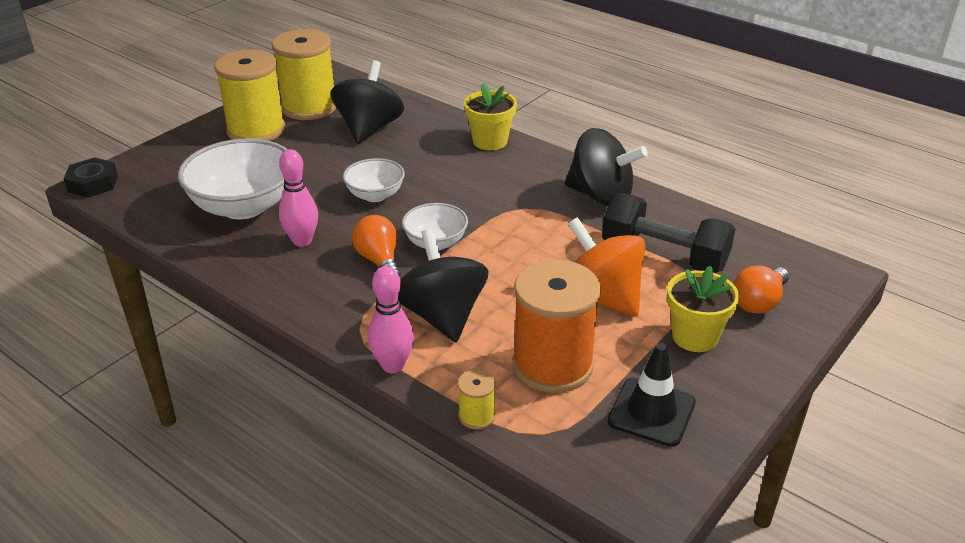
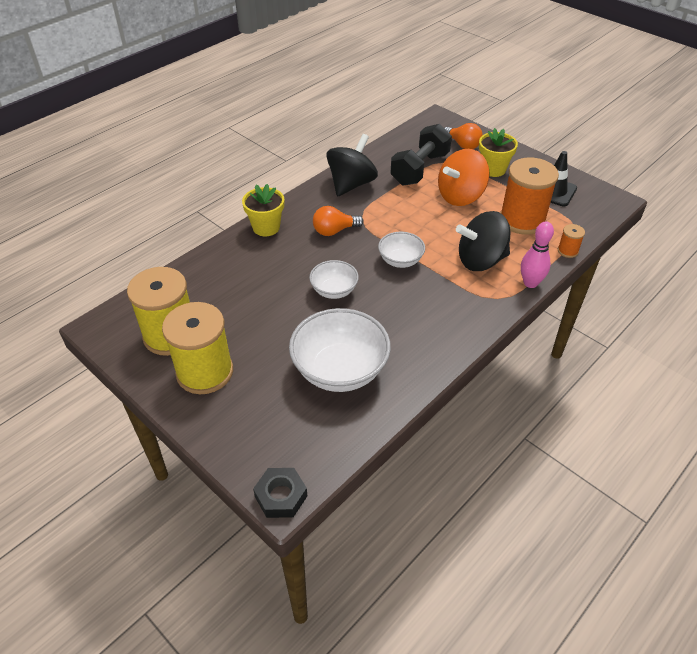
camera: 85 degrees left, 10 degrees up
(302, 241) = (394, 331): pink bowling pin -> none
(369, 129) = (226, 294): black spinning top -> none
(379, 260) = (420, 288): orange light bulb -> orange light bulb (334, 231)
(476, 416) = (567, 251): yellow spool -> orange spool

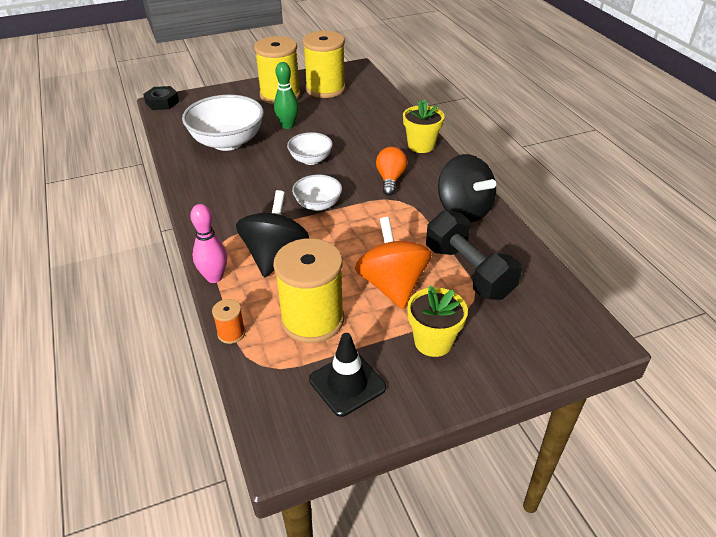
camera: 115 degrees right, 5 degrees down
(277, 334) = (288, 126): none -> green bowling pin
(463, 145) = (510, 336): orange light bulb -> none
(522, 220) = (312, 320): orange spool -> yellow spool

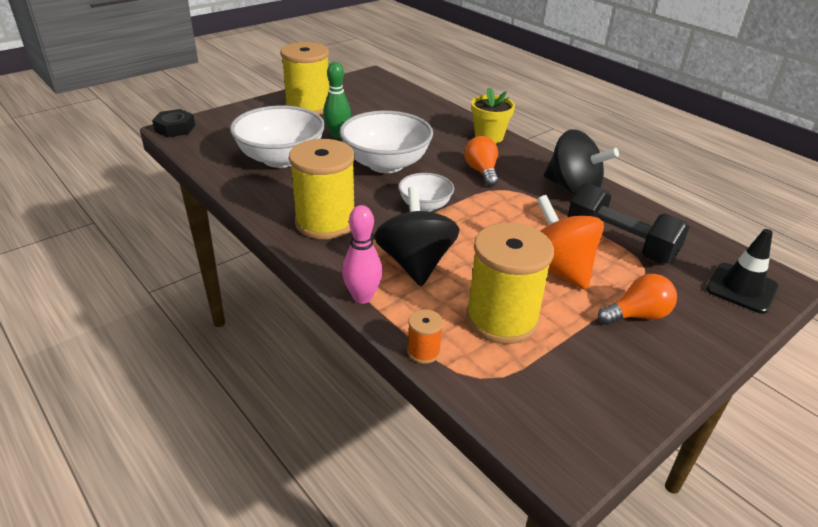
camera: 20 degrees left, 5 degrees down
(310, 159) = (386, 164): white bowl -> white bowl, size x1.82
(325, 89) = (353, 96): yellow spool -> yellow spool (325, 222)
(347, 383) = (584, 375): black traffic cone -> black traffic cone (741, 288)
(433, 342) = (637, 315): yellow flower pot -> orange light bulb

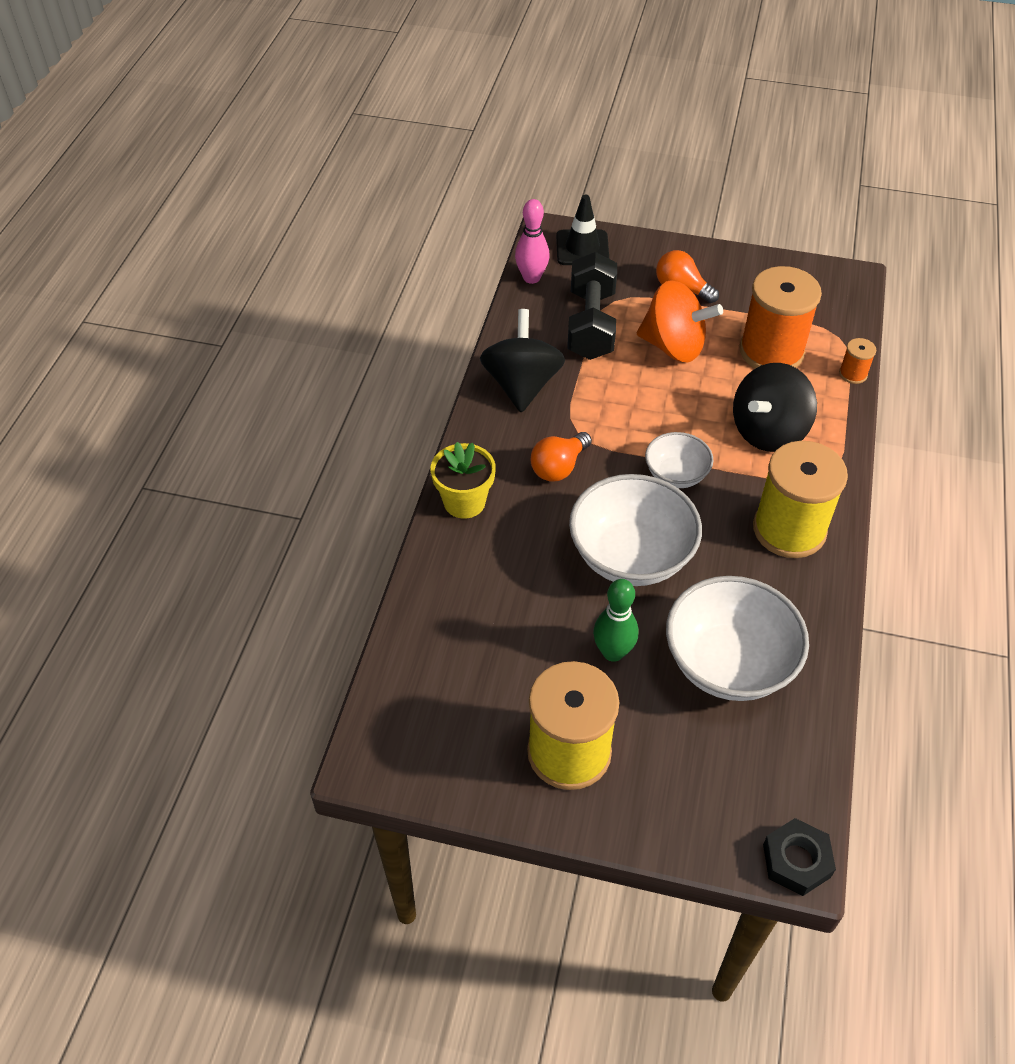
camera: 125 degrees left, 15 degrees up
(362, 297) = (846, 438): pink bowling pin -> pink bowling pin (531, 278)
(501, 319) = (771, 351): yellow spool -> orange spool
(557, 269) = (673, 346): orange spinning top -> orange spinning top turned 90 degrees counterclockwise

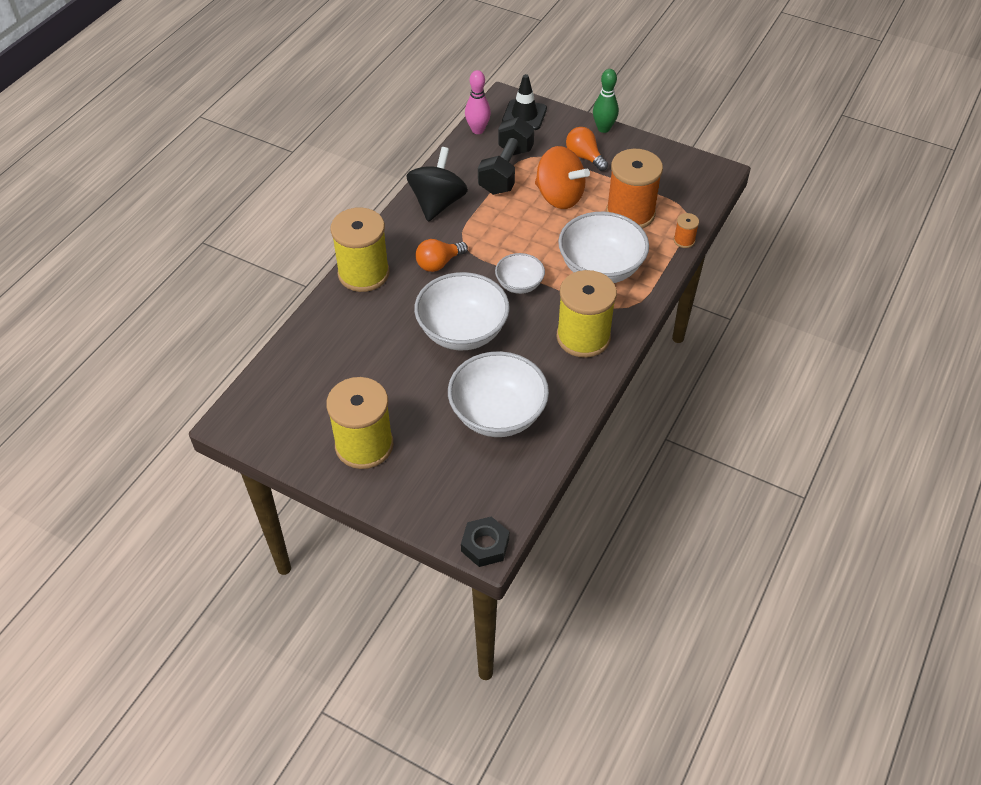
camera: 15 degrees right, 0 degrees up
(464, 502) = (363, 273): yellow flower pot -> yellow spool
(613, 652) = (421, 390): green bowling pin -> green bowling pin (603, 128)
(768, 431) = (600, 268): black spinning top -> white bowl

